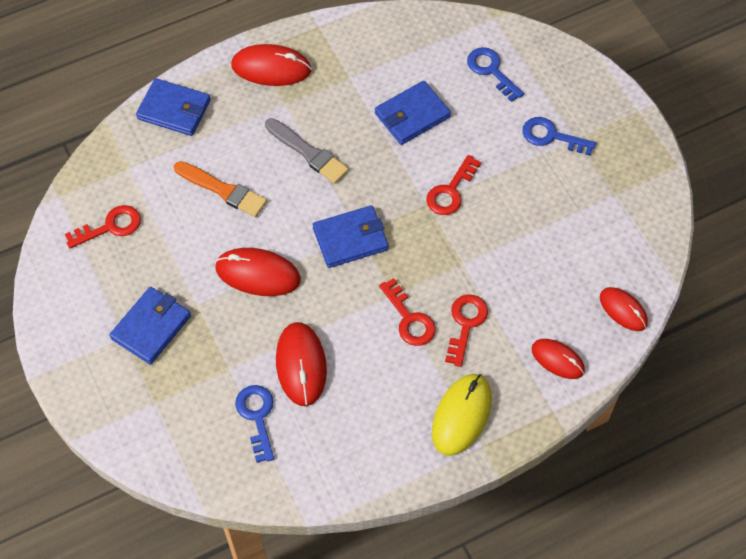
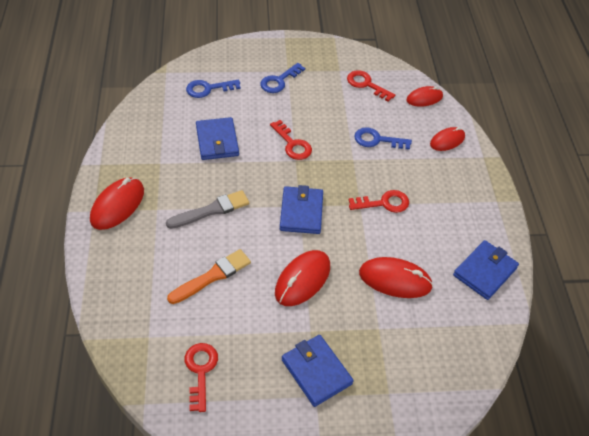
camera: 70 degrees left, 10 degrees down
(174, 110) = (111, 283): blue wallet -> blue wallet (485, 271)
(257, 417) = (428, 323): blue key -> blue key (377, 140)
(461, 415) = (470, 203): yellow mouse -> none
(465, 324) = (401, 175): red key -> red key (366, 84)

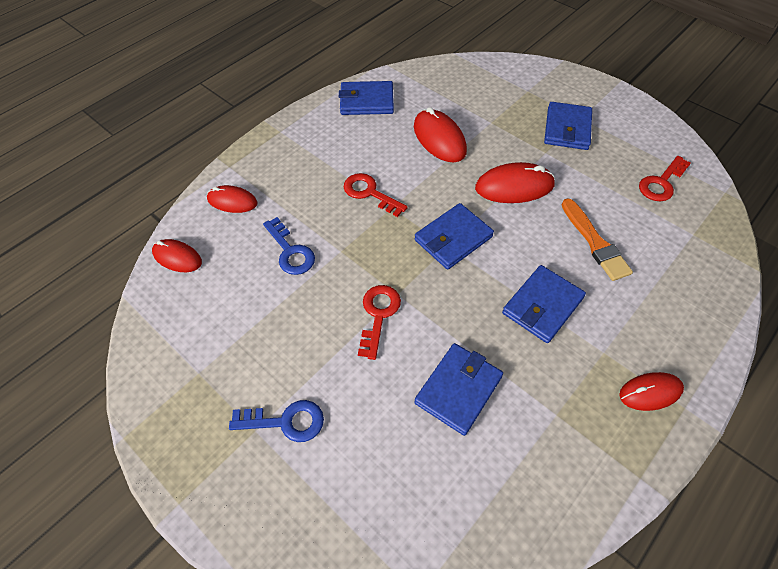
camera: 130 degrees left, 5 degrees up
(117, 205) = (650, 392): red mouse -> red mouse, size x0.65
(208, 89) = (389, 494): blue key -> none
(211, 210) = (542, 305): grey brush -> blue wallet
(212, 276) = (595, 242): orange brush -> orange brush turned 120 degrees counterclockwise
(366, 84) = (202, 324): red key -> none

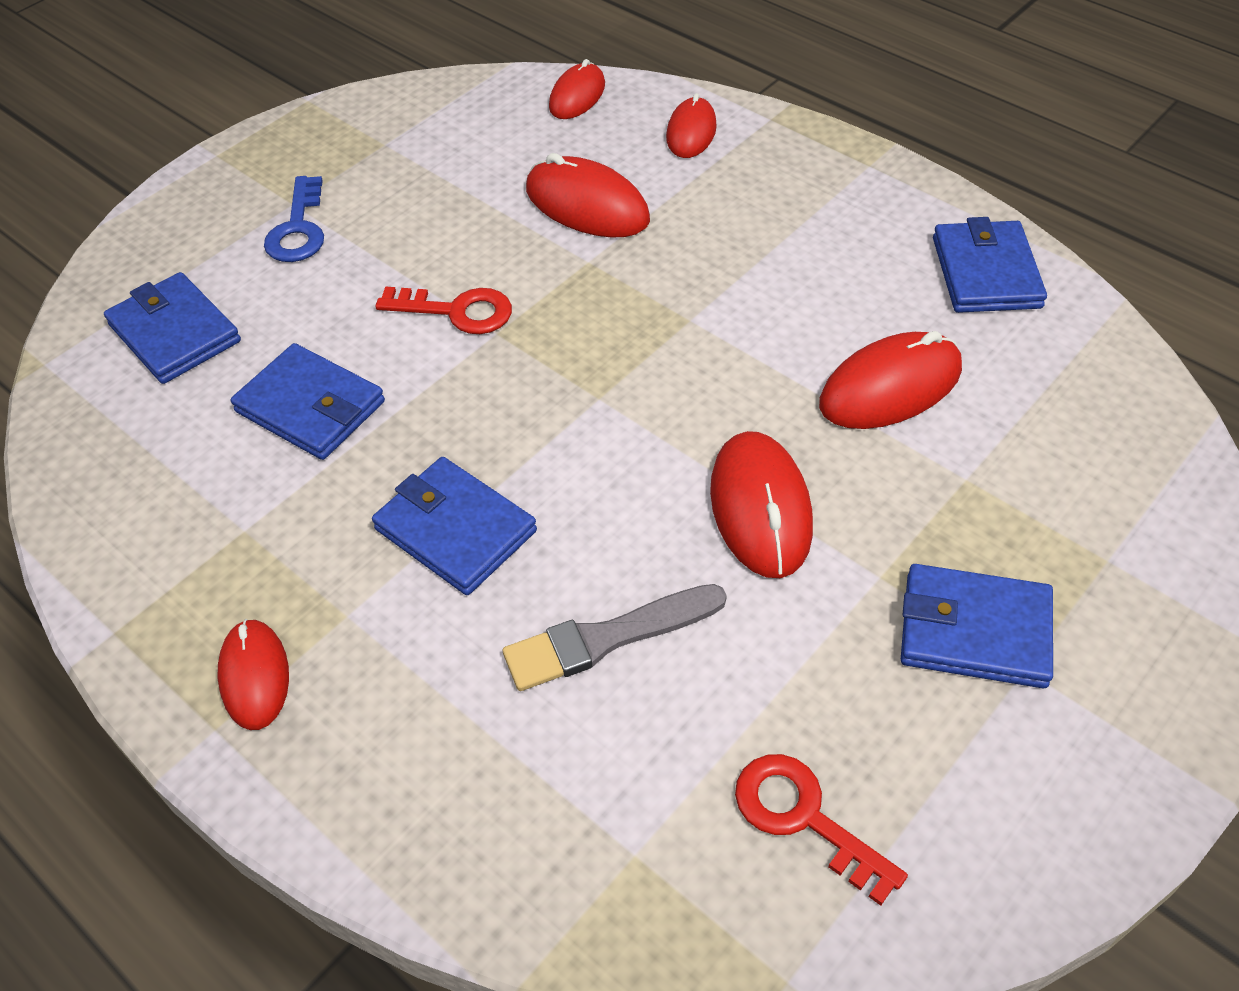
camera: 90 degrees right, 5 degrees down
(290, 251) = (587, 205): blue key -> red mouse
(369, 193) = (723, 289): red key -> none
(453, 238) = (616, 405): blue wallet -> blue wallet (175, 333)
(595, 242) = (607, 638): orange brush -> grey brush

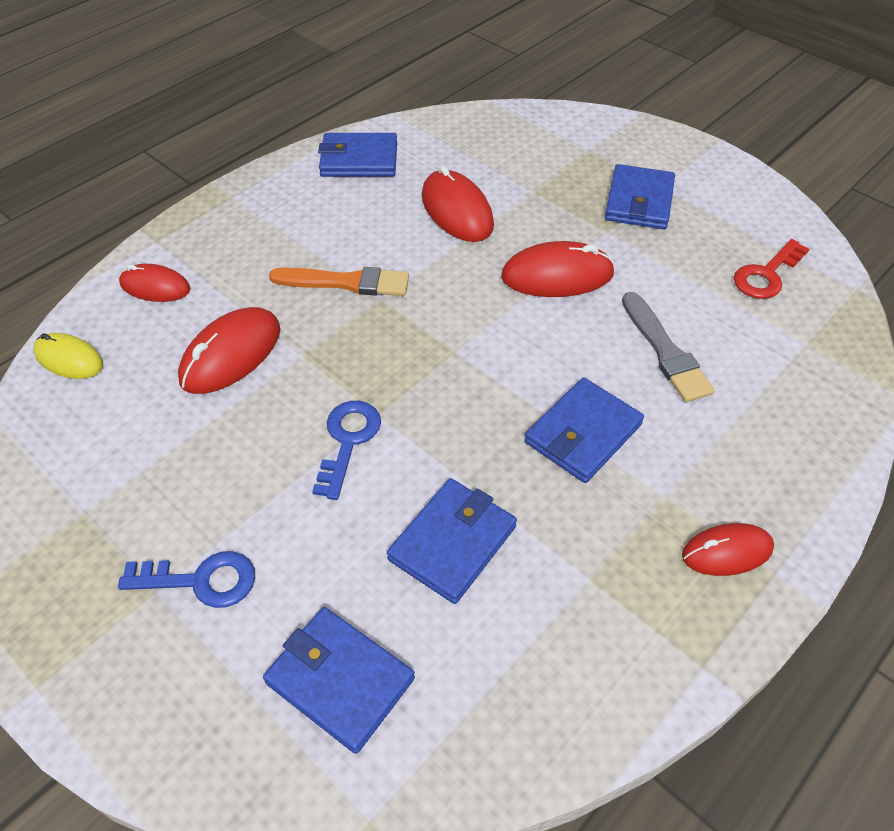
camera: 90 degrees left, 0 degrees up
(175, 333) = (340, 680): blue wallet -> blue wallet turned 75 degrees clockwise
(457, 311) = (348, 441): red key -> blue key
(577, 96) = (69, 359): red mouse -> yellow mouse
(717, 285) = (346, 282): none -> orange brush

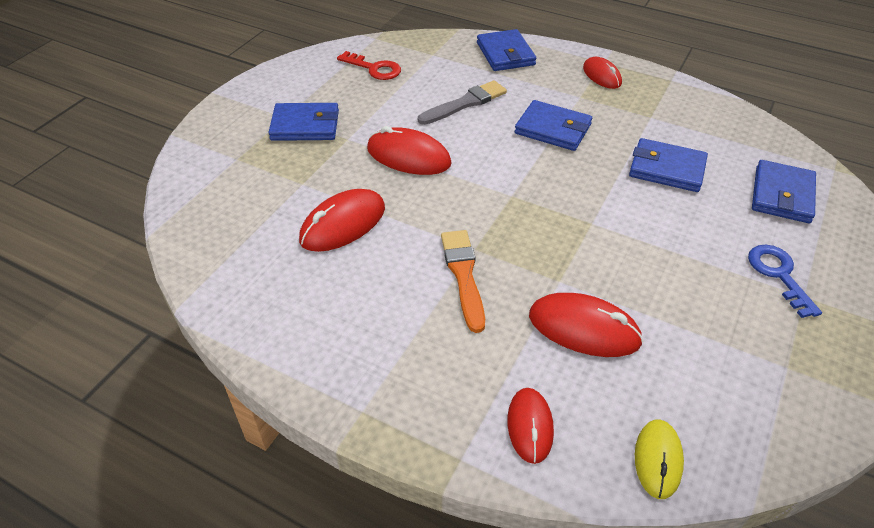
camera: 105 degrees left, 5 degrees down
(348, 441) = (625, 232): blue key -> none
(359, 159) = (273, 313): blue wallet -> blue wallet (505, 54)
(557, 275) = (408, 156): red mouse -> red mouse turned 45 degrees counterclockwise

